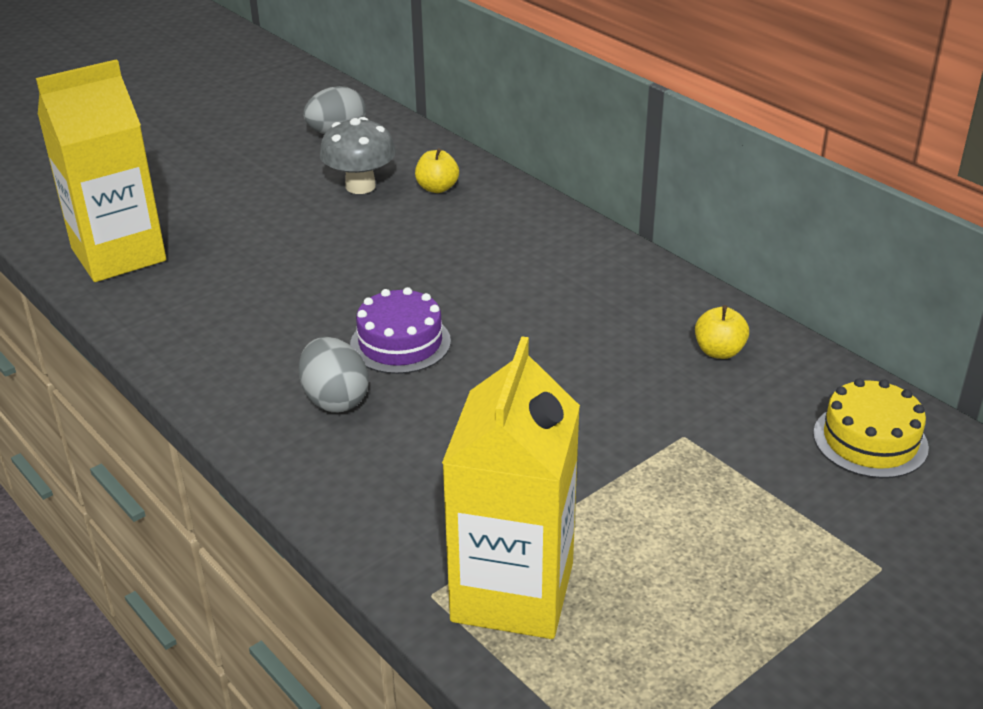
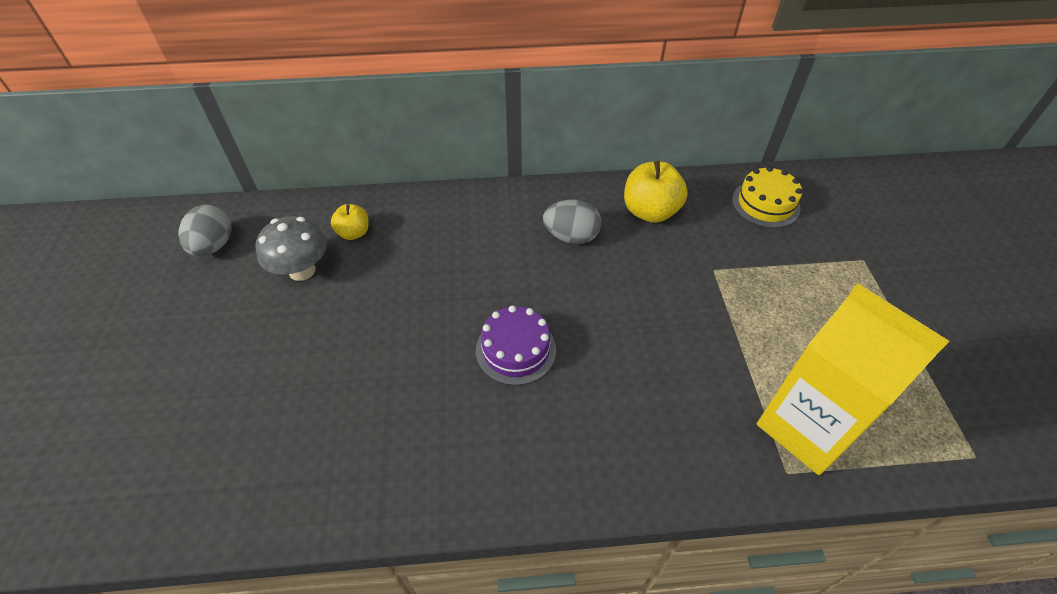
camera: 55 degrees left, 15 degrees up
(118, 255) = (214, 478): yellow carton -> none
(335, 400) = (549, 421): grey egg -> grey egg (571, 237)
(719, 351) = (650, 212): yellow apple -> yellow apple, size x1.72

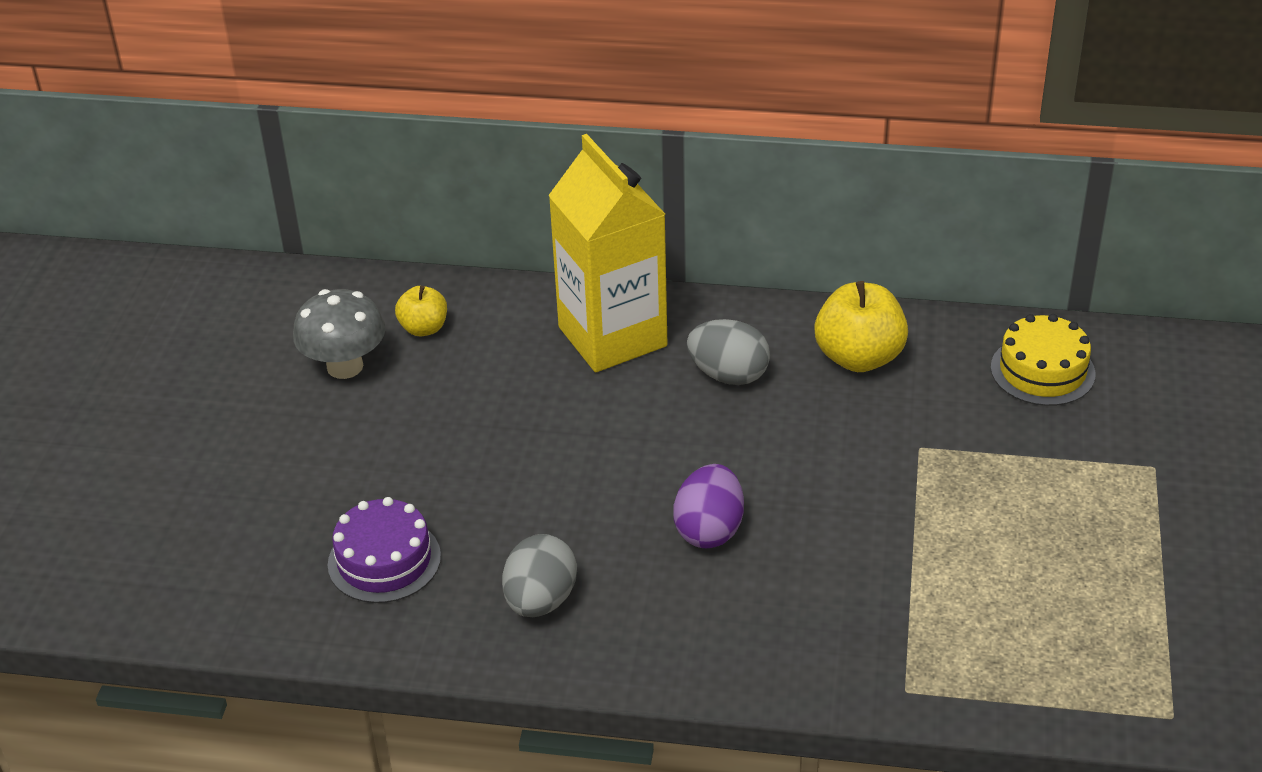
camera: 15 degrees right, 10 degrees down
(214, 246) = (234, 319): grey egg -> grey egg (540, 600)
(516, 350) = (603, 502): purple cake -> purple cake (384, 560)
(598, 359) = (709, 530): none -> purple egg
(806, 427) = (957, 648): yellow carton -> yellow carton (612, 336)

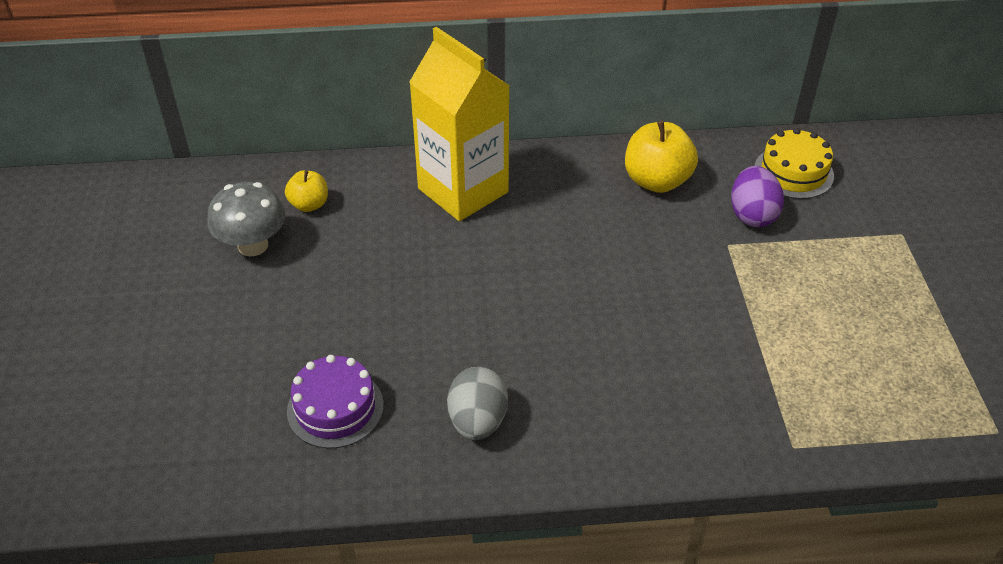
camera: 15 degrees left, 5 degrees up
(709, 530) = (593, 337): purple egg -> purple egg (752, 215)
(728, 375) = (563, 209): grey egg -> none

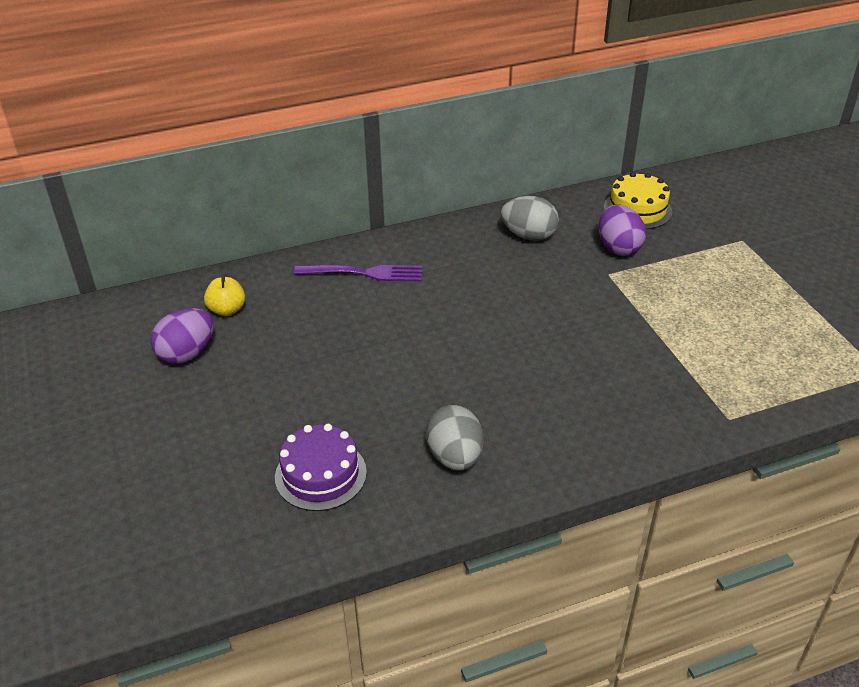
camera: 15 degrees left, 5 degrees down
(253, 245) = (187, 354): grey mushroom -> purple egg
(463, 190) = (364, 273): yellow carton -> purple fork
(657, 181) = (528, 236): yellow apple -> grey egg

